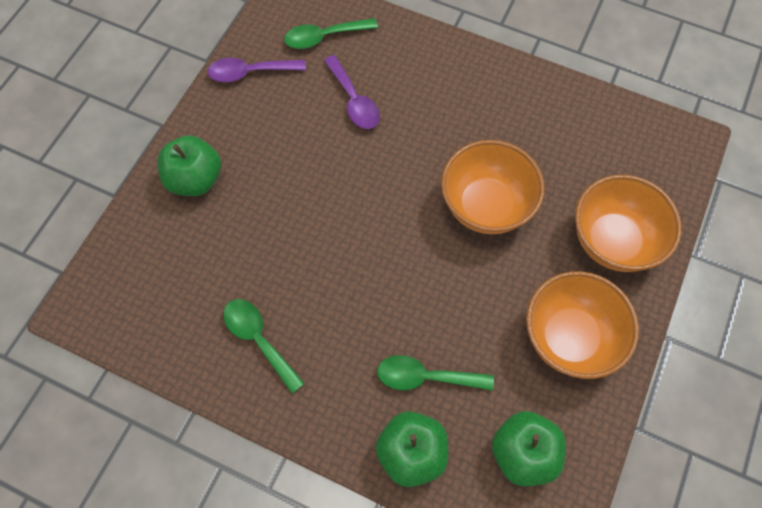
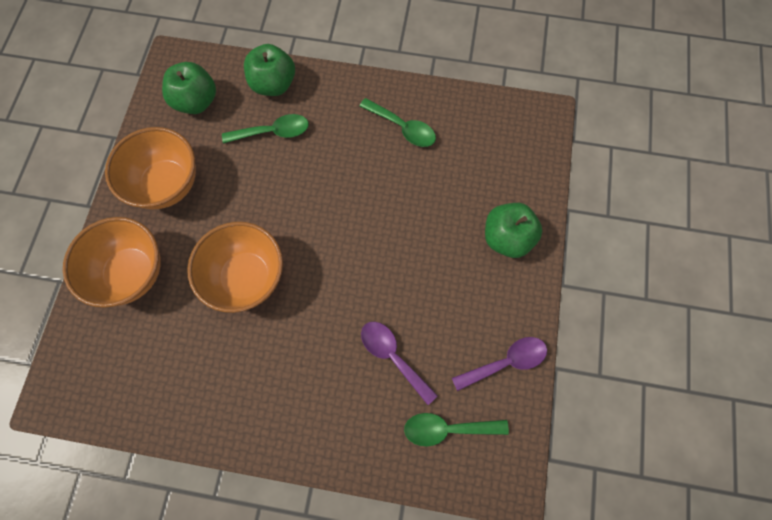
camera: 165 degrees right, 5 degrees up
(324, 37) = (447, 428): green spoon -> green spoon turned 150 degrees counterclockwise

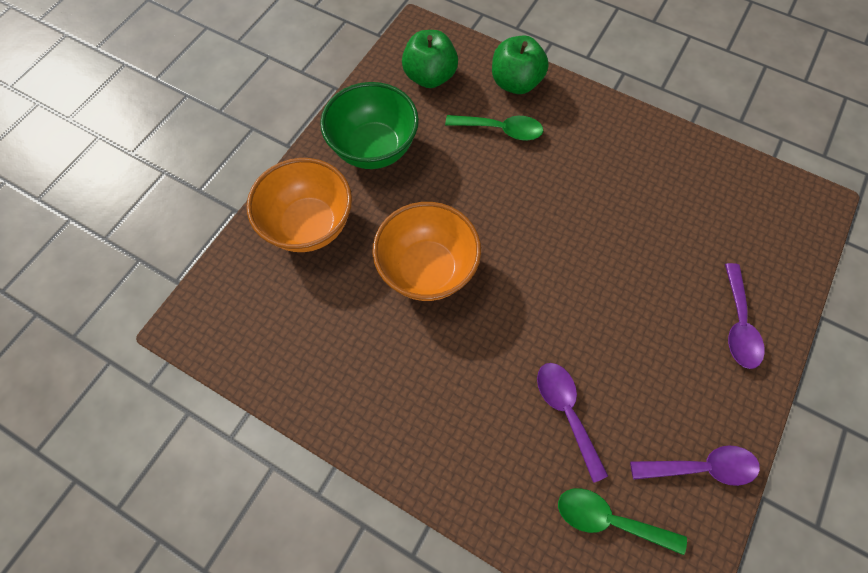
camera: 20 degrees right, 5 degrees down
(167, 184) = (374, 149): orange bowl -> green bowl
(403, 128) = (645, 167): green spoon -> none
(506, 238) = (738, 324): green apple -> purple spoon

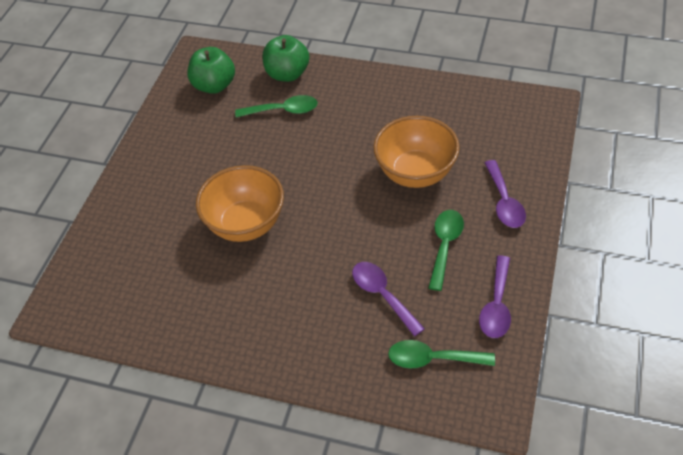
camera: 10 degrees left, 15 degrees down
(309, 225) = (138, 216): orange bowl -> orange bowl (415, 173)
(374, 149) = (179, 148): green bowl -> none
(654, 365) = (445, 246): none -> green spoon
(701, 467) = (496, 305): purple spoon -> purple spoon turned 120 degrees clockwise

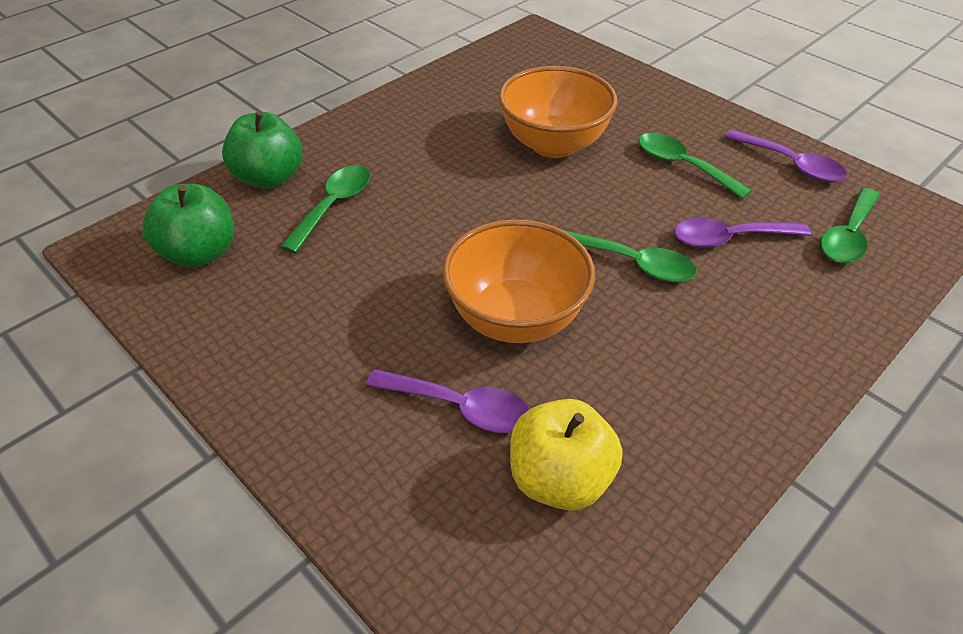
camera: 65 degrees left, 5 degrees down
(152, 285) = (559, 479): none -> yellow apple
(325, 256) = (633, 263): none -> green spoon
(504, 202) = (647, 106): purple spoon -> purple spoon (460, 407)

